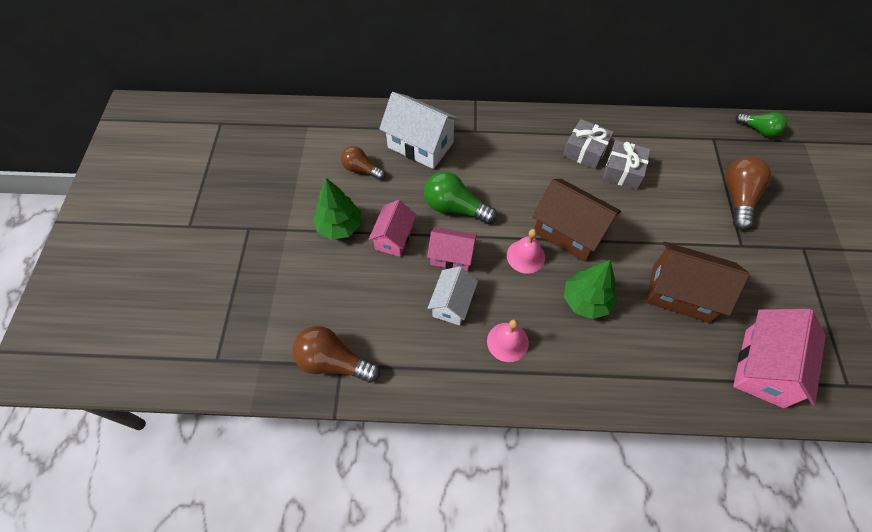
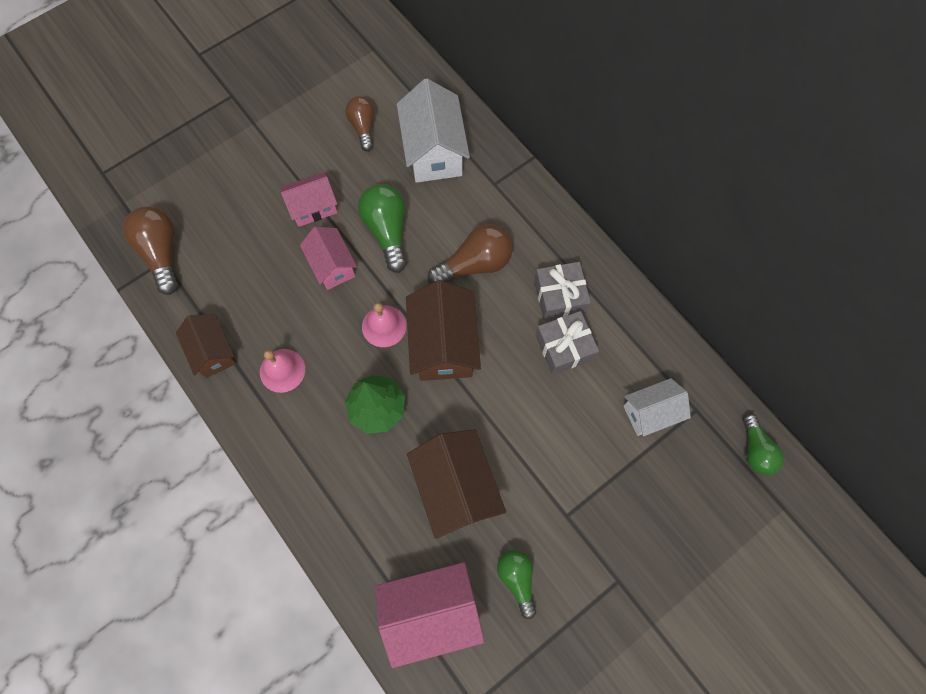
camera: 50 degrees right, 10 degrees up
(340, 226) = (289, 158): green tree -> none
(452, 304) = (284, 301): white house -> white house (650, 412)
(453, 380) = (213, 352): none -> brown house
(738, 198) = (630, 479): brown light bulb -> brown light bulb (474, 264)
(770, 301) = (517, 579): none -> green light bulb

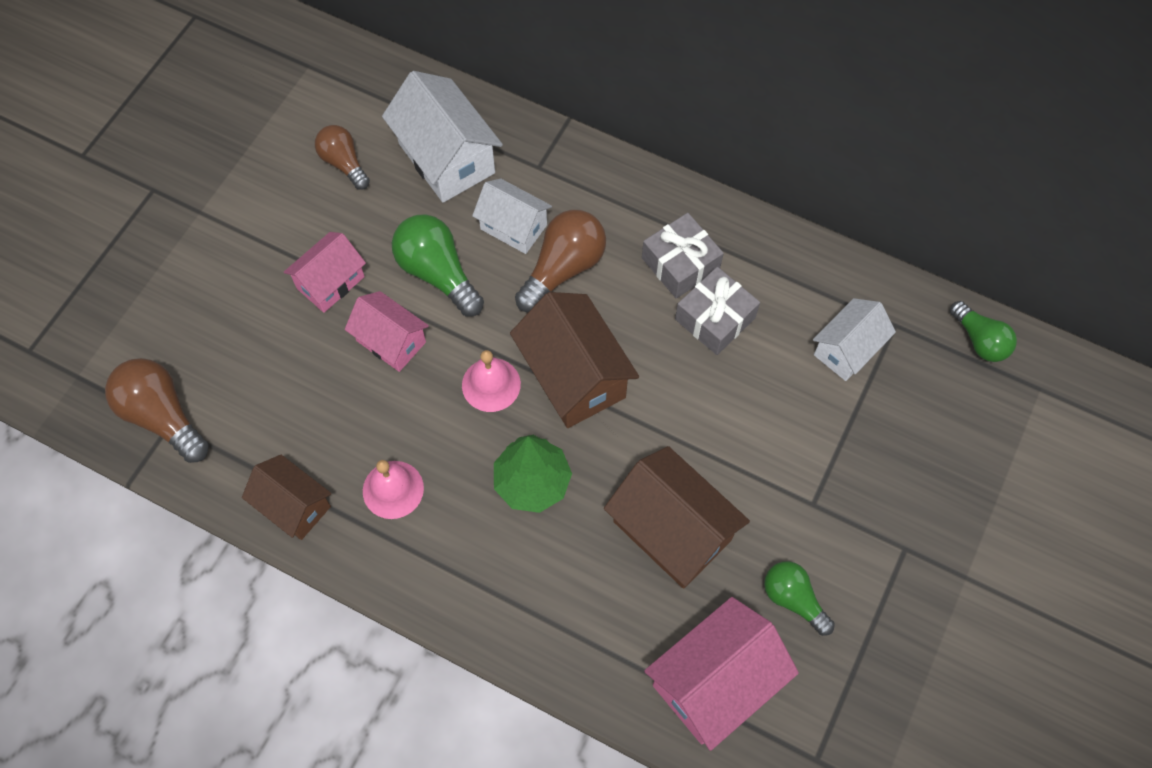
camera: 25 degrees left, 5 degrees down
(455, 220) = (513, 227): none -> white house

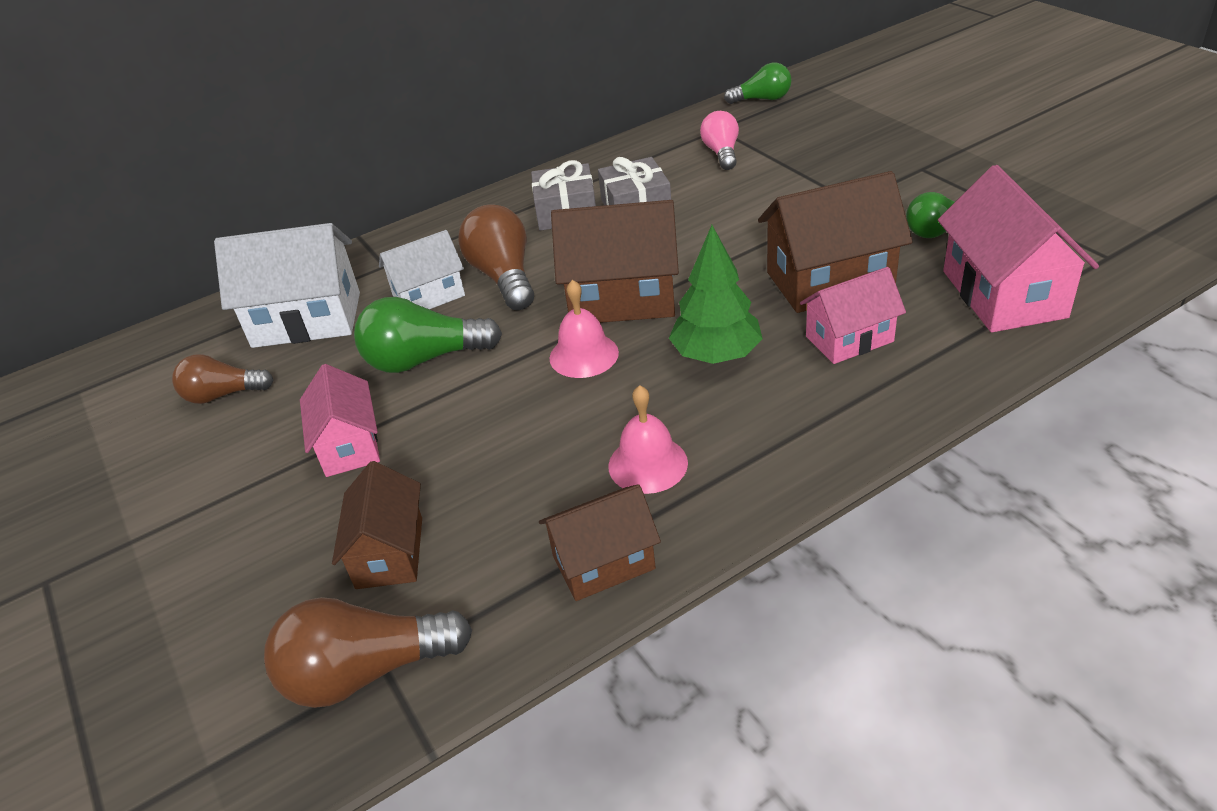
camera: 55 degrees left, 25 degrees down
(251, 371) = (389, 553): none -> brown house
(391, 341) = (467, 416): pink house -> pink house (849, 339)
(847, 349) = (721, 153): white house -> pink light bulb

